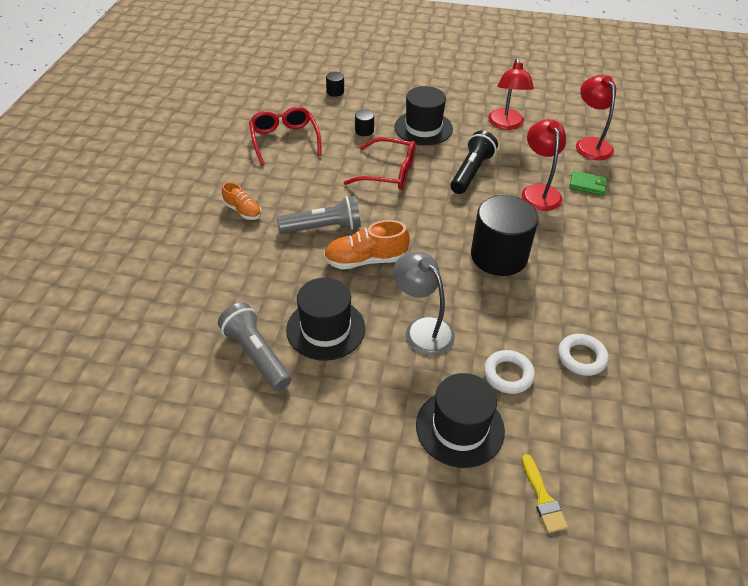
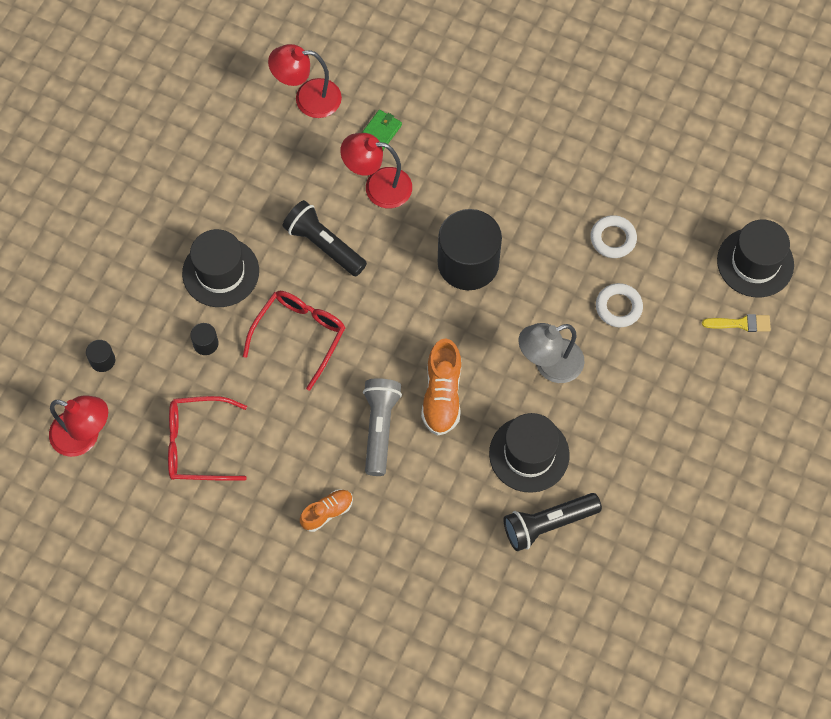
camera: 75 degrees left, 20 degrees up
(256, 355) = (548, 524): grey flashlight -> black flashlight
(460, 427) = (665, 365): black hat -> black hat (755, 262)
(506, 124) = (241, 175): red lamp -> red lamp (84, 437)

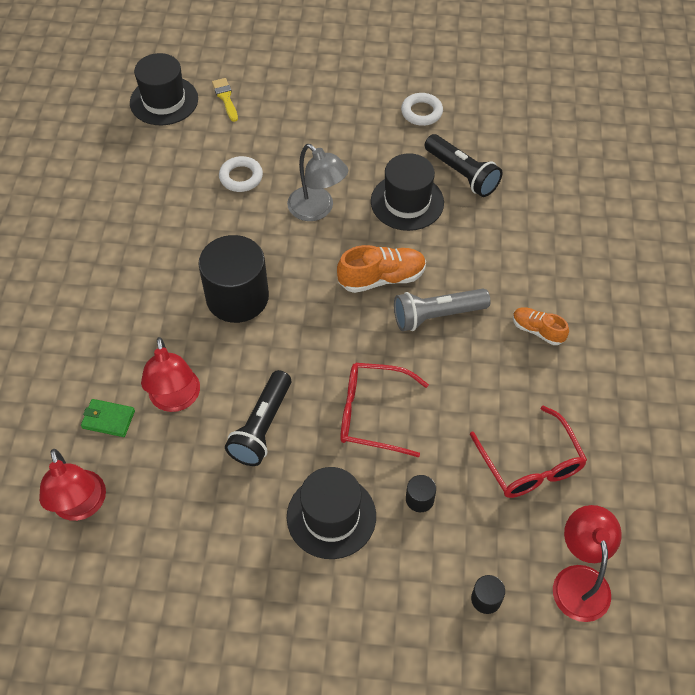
camera: 110 degrees left, 10 degrees down
(613, 239) = (173, 197): white ring -> white ring (421, 112)

